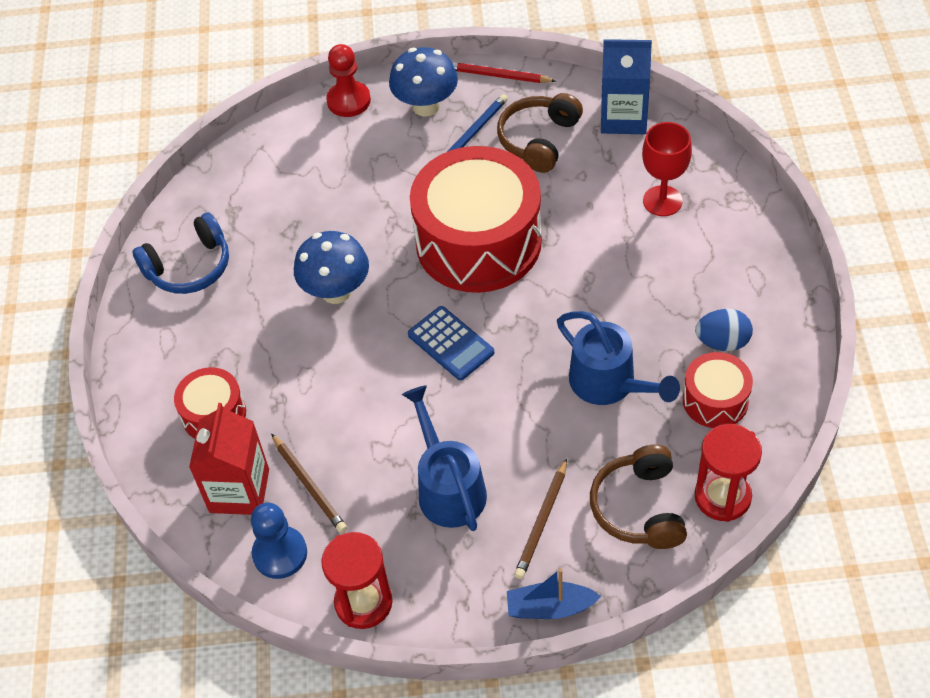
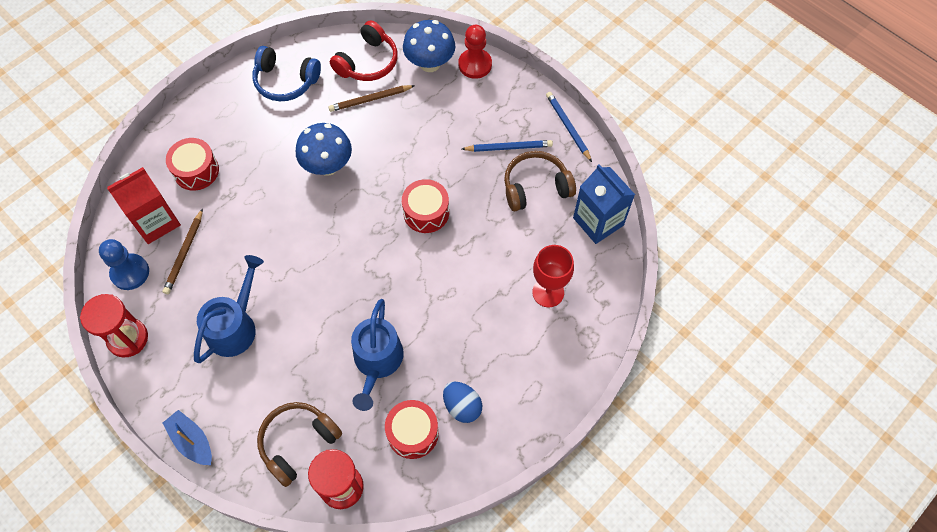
camera: 45 degrees right, 10 degrees up
(246, 183) = (368, 62): none -> red headphones
(426, 106) = (507, 107): blue mushroom -> blue mushroom (430, 63)
(450, 344) = (338, 253): blue calculator -> none
(478, 242) = (426, 212): red drum -> red drum, size x0.48
(498, 76) = (568, 127): red pencil -> blue pencil
(542, 521) = (248, 394): brown pencil -> brown pencil (370, 99)

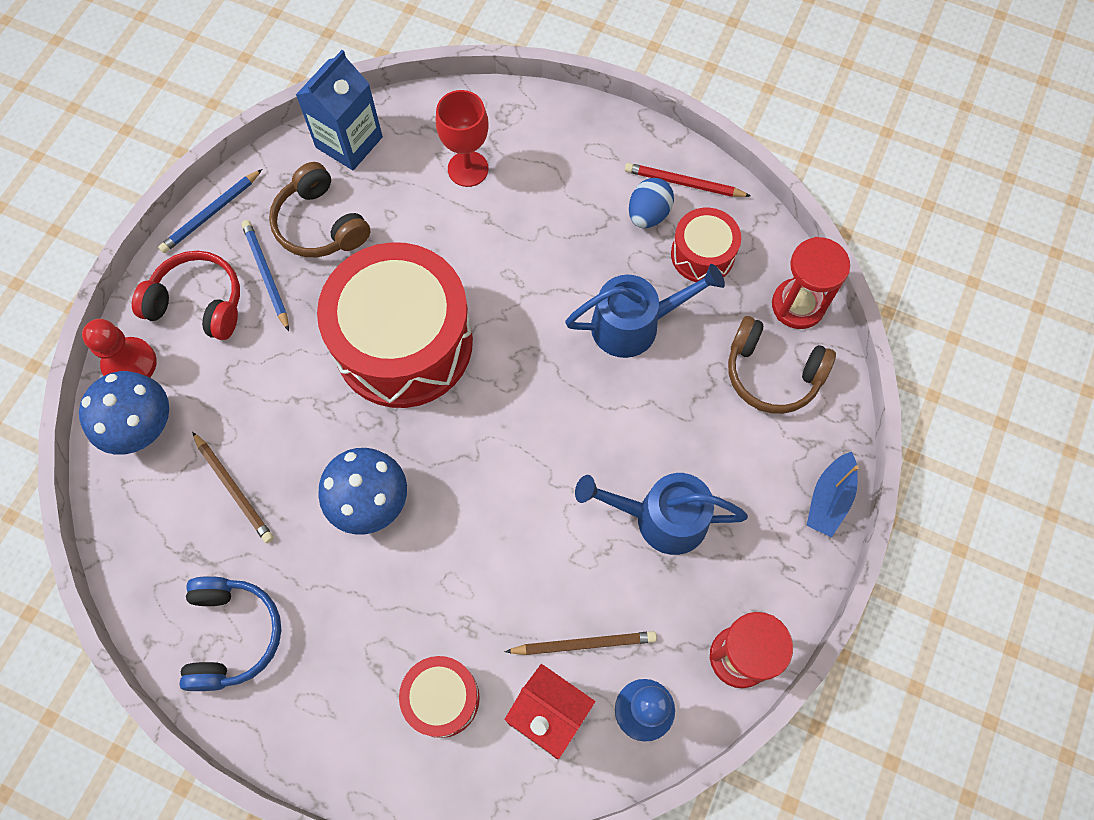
camera: 110 degrees left, 5 degrees up
(368, 62) = (162, 521): red headphones -> red headphones (198, 303)
(426, 212) = (403, 343): red drum -> red drum, size x2.10
(479, 444) = (684, 183): none -> red pencil

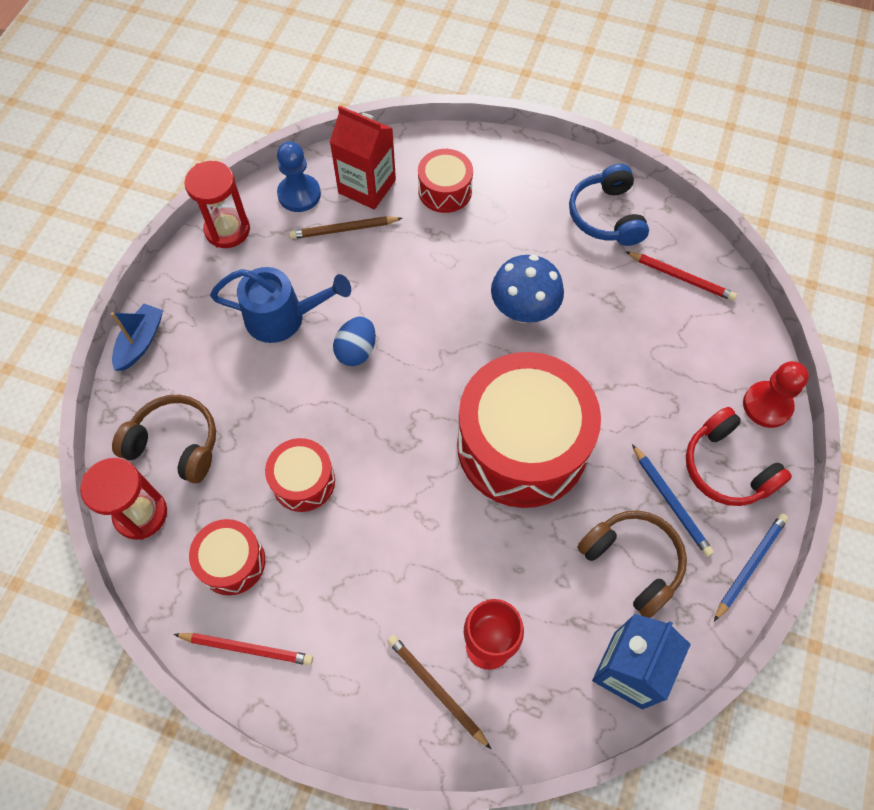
camera: 175 degrees right, 5 degrees down
(143, 428) = (732, 353): blue mushroom -> none
(167, 532) = (681, 277): none -> red pencil
(198, 303) = (727, 467): red headphones -> red headphones turned 45 degrees clockwise
(234, 489) = (638, 312): brown pencil -> brown pencil (436, 689)
(634, 324) = (303, 481): blue watering can -> red drum
(648, 214) = (287, 605): blue egg -> blue egg (356, 351)

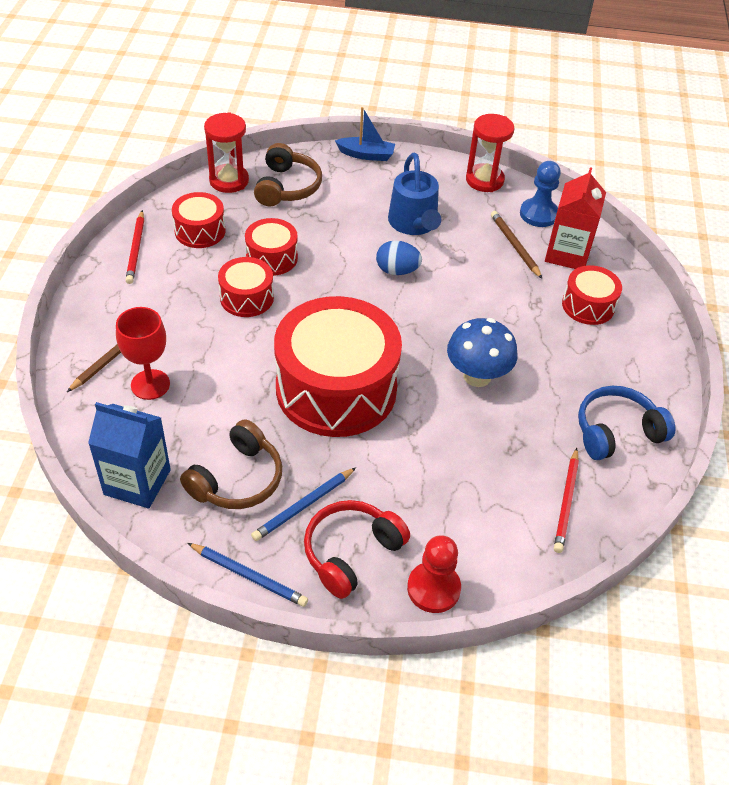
camera: 75 degrees right, 15 degrees down
(366, 519) = (247, 298): none -> red drum

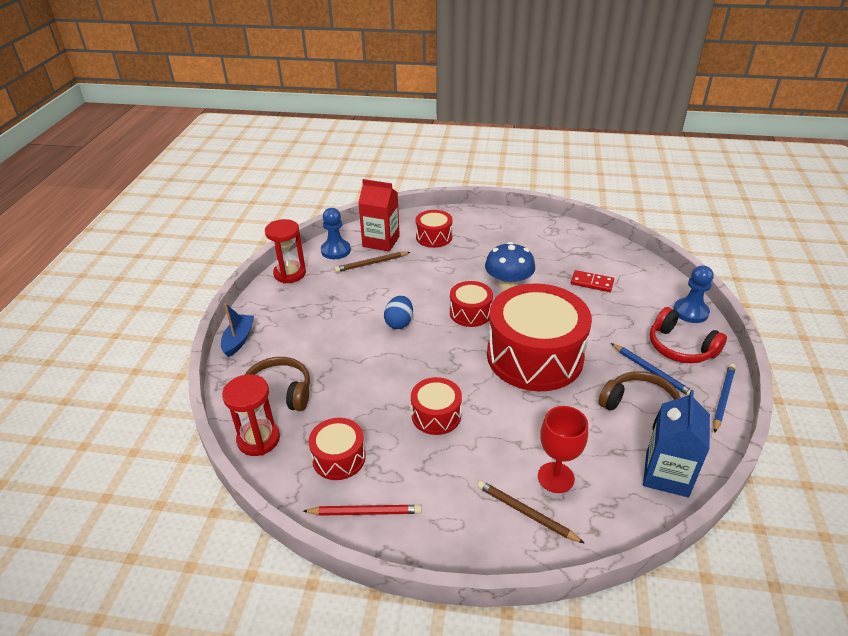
camera: 85 degrees left, 10 degrees down
(272, 257) = (381, 400): red drum -> red drum (470, 313)
(414, 224) = (341, 312): blue watering can -> none
(433, 588) = (690, 312): red pawn -> blue pawn
(497, 474) = (592, 283): none -> red domino
(566, 502) = (604, 258): red pencil -> none
(616, 432) = (544, 236): blue headphones -> none

